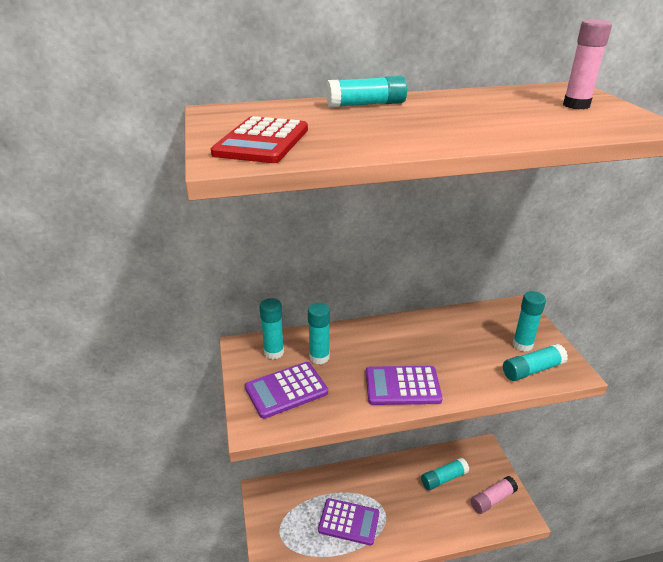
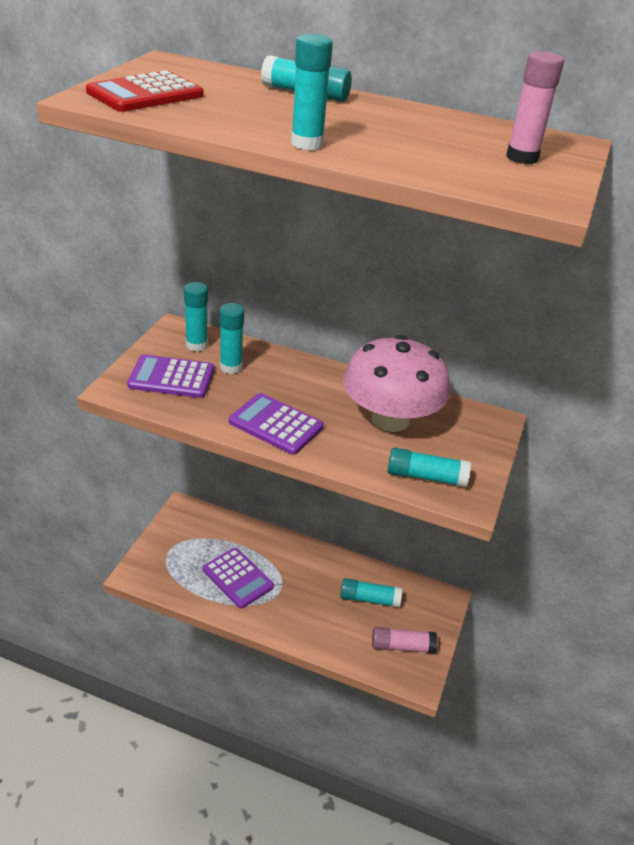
camera: 30 degrees right, 5 degrees up
(463, 340) = (390, 419): none -> pink mushroom
(522, 345) = (448, 453): turquoise glue stick -> turquoise glue stick (307, 144)

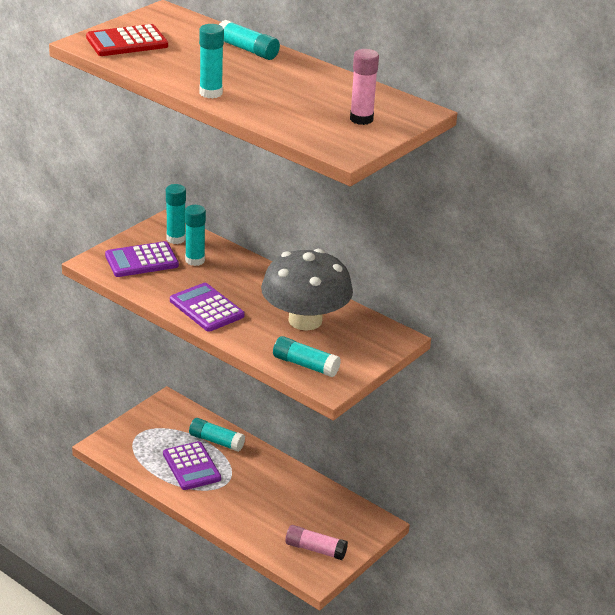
camera: 20 degrees right, 5 degrees down
(171, 377) = (141, 261): purple calculator -> purple calculator turned 45 degrees counterclockwise
(369, 599) = (305, 508): turquoise glue stick -> turquoise glue stick (216, 441)
(390, 419) = (305, 320): pink mushroom -> grey mushroom

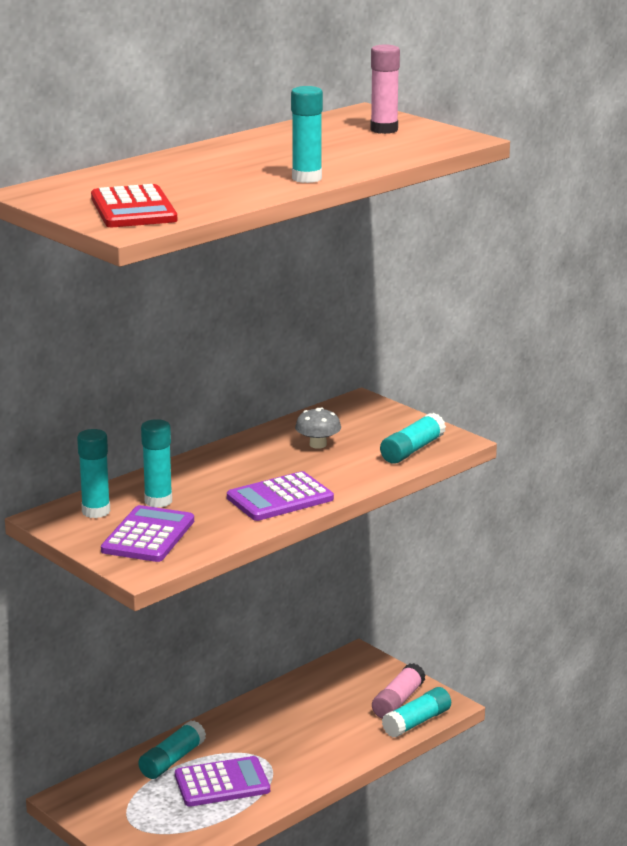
camera: 80 degrees left, 10 degrees down
(141, 261) = (148, 536): purple calculator -> purple calculator turned 150 degrees counterclockwise
(247, 50) = (179, 161): turquoise glue stick -> turquoise glue stick (417, 722)
(305, 320) = (318, 444): grey mushroom -> grey mushroom, size x0.40

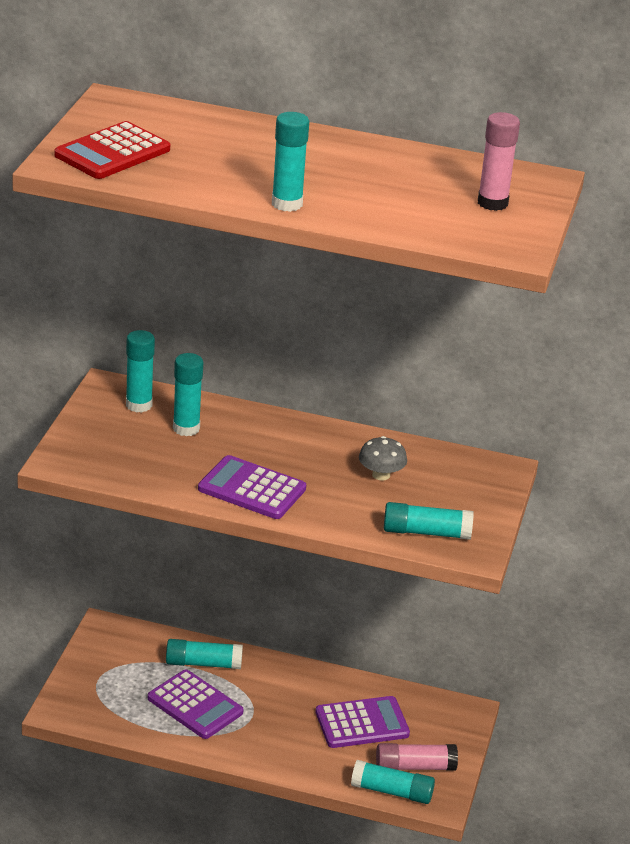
camera: 55 degrees right, 10 degrees up
(148, 536) = (119, 445): purple calculator -> purple calculator (362, 723)

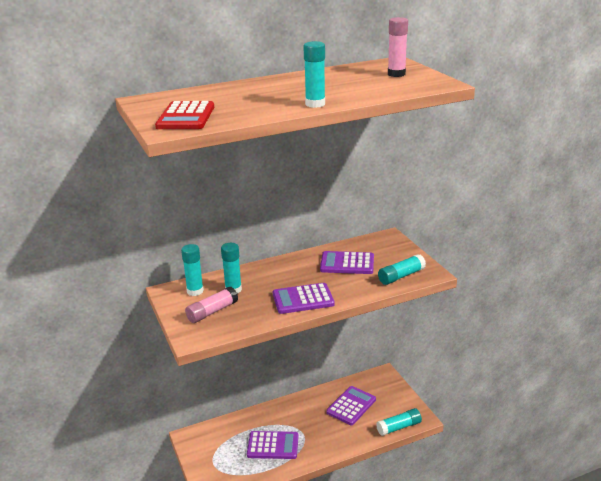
camera: 35 degrees left, 5 degrees down
(203, 663) = (254, 424): turquoise glue stick -> none
(381, 475) = (347, 264): grey mushroom -> purple calculator
(415, 766) = (394, 410): pink glue stick -> pink glue stick (212, 312)

